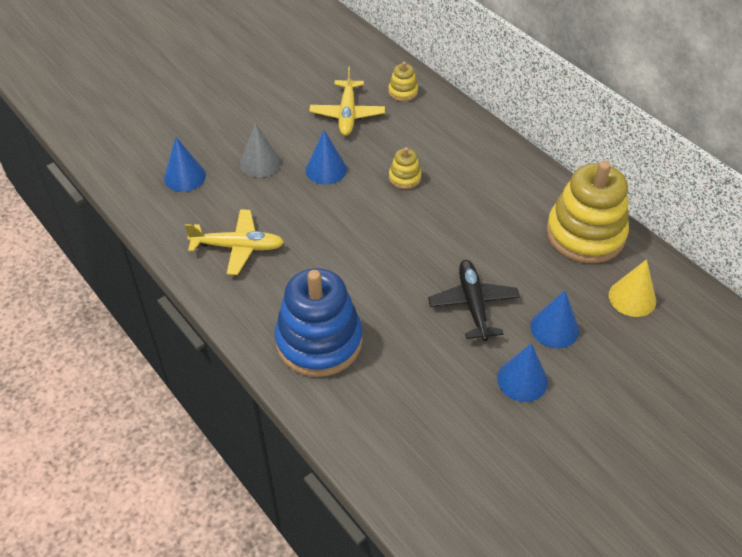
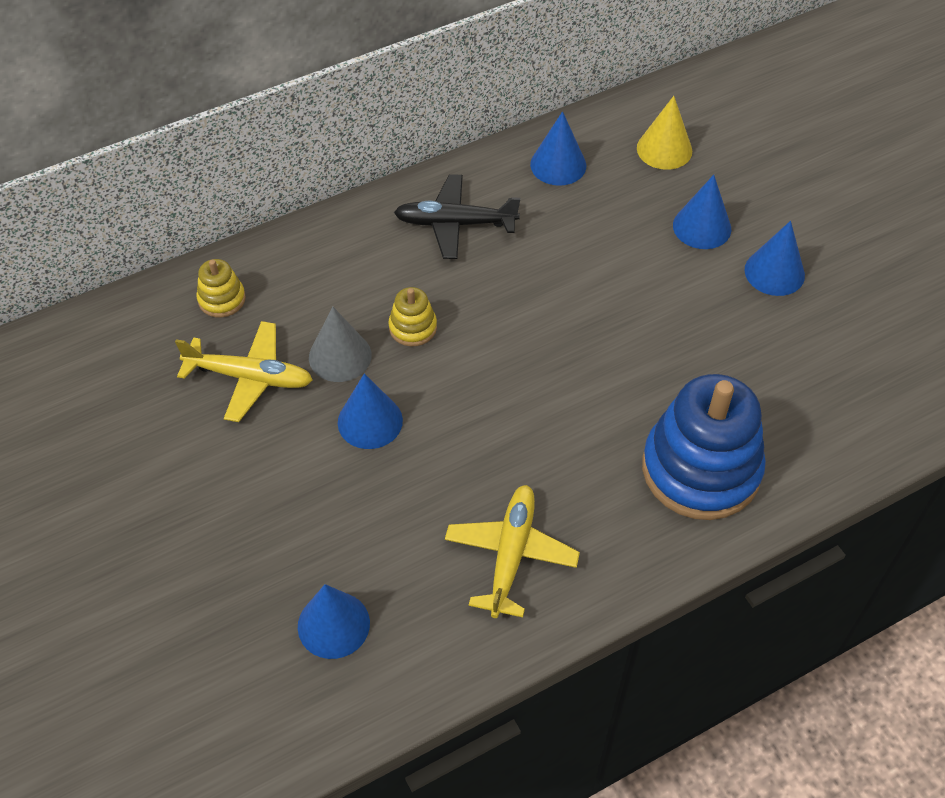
camera: 80 degrees left, 5 degrees up
(260, 163) = (330, 509): grey cone -> grey cone (340, 356)
(473, 304) = (657, 295): black plane -> black plane (455, 224)
(585, 234) = (558, 165): yellow stacking toy -> blue cone

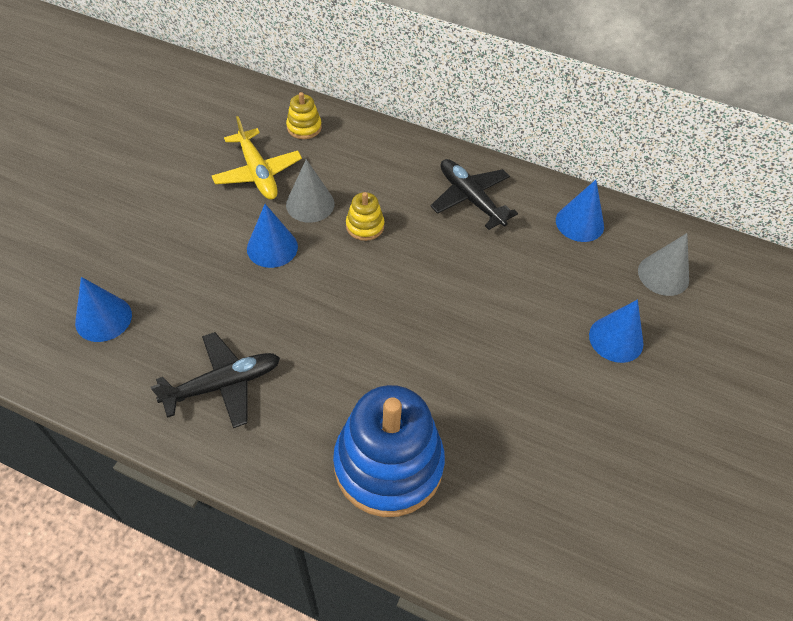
camera: 50 degrees right, 0 degrees up
(510, 555) = (223, 384): yellow plane -> black plane
(664, 149) = (663, 275): yellow cone -> grey cone
(774, 272) = (622, 412): blue cone -> none

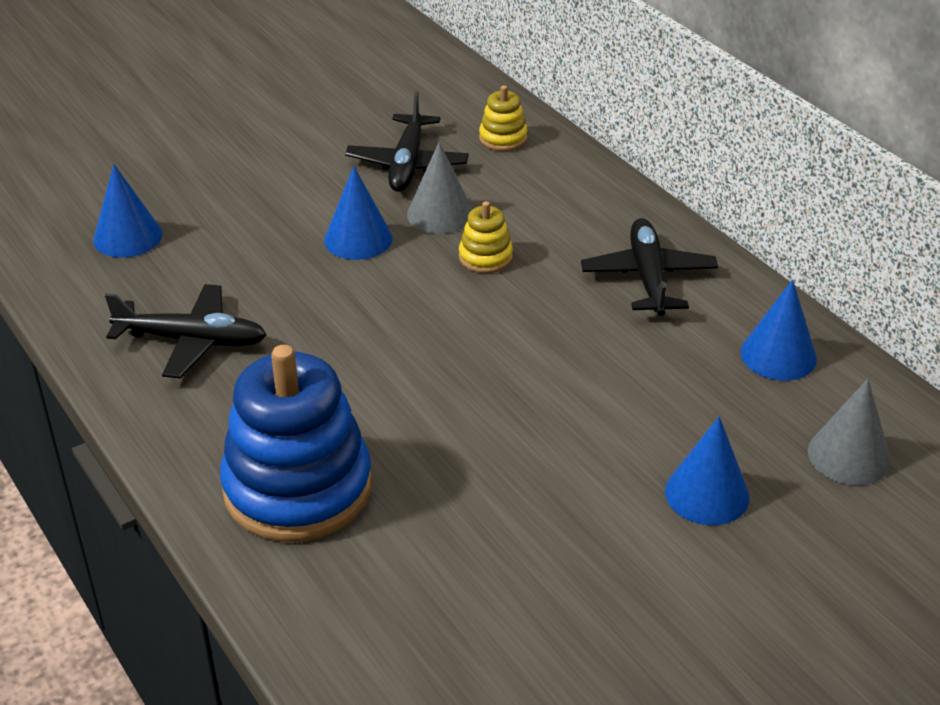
camera: 35 degrees right, 15 degrees down
(257, 172) = (407, 164): yellow plane -> black plane

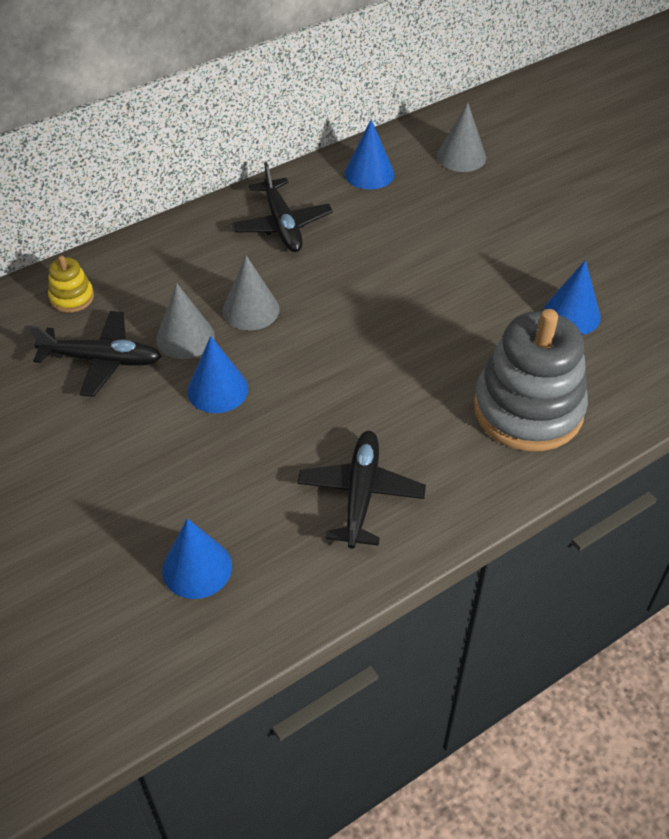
camera: 90 degrees left, 10 degrees up
(298, 488) = (528, 409): blue stacking toy -> grey stacking toy
(485, 257) = (251, 310): yellow stacking toy -> grey cone
(648, 277) = (282, 224): black plane -> black plane turned 105 degrees counterclockwise
(707, 494) = (502, 214): blue cone -> blue cone (571, 314)

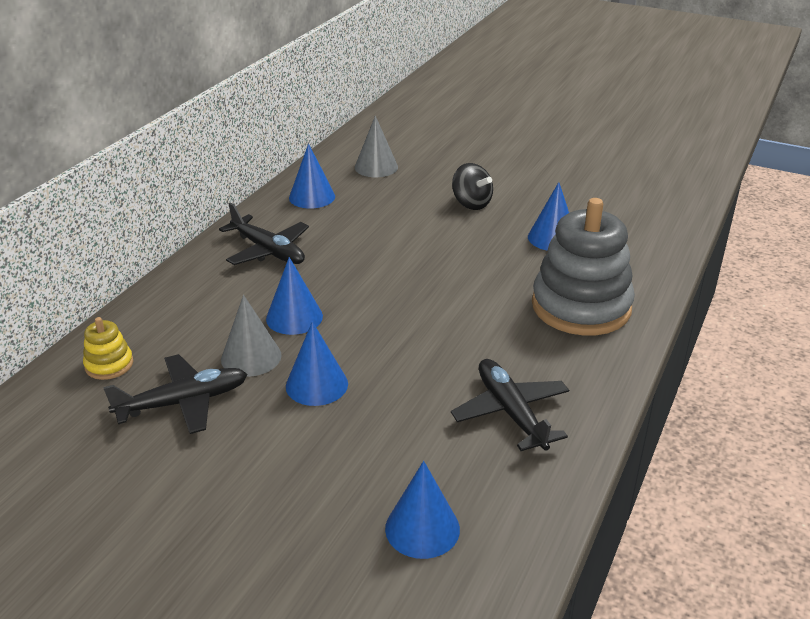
camera: 30 degrees left, 15 degrees down
(251, 310) = (294, 317): grey cone -> blue cone
(522, 239) = (471, 204): none -> black spinning top

